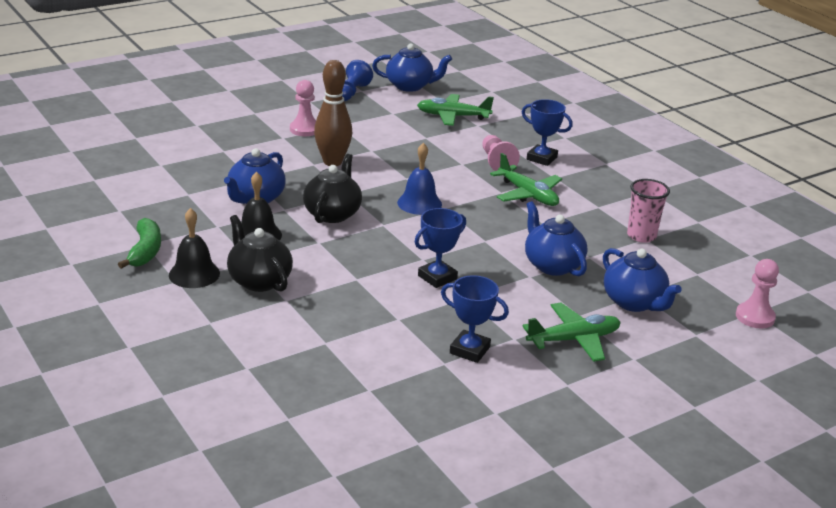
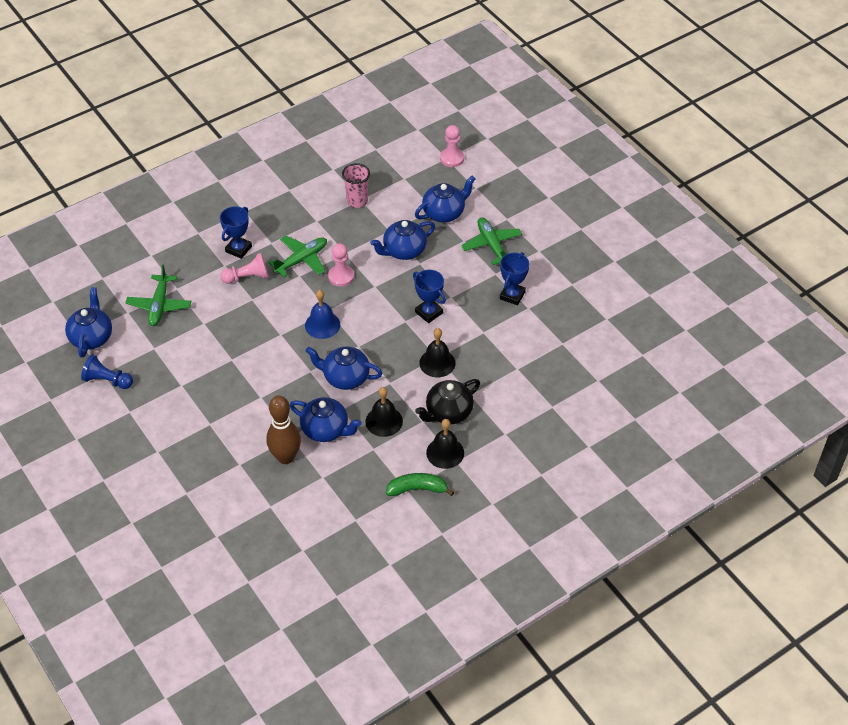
camera: 90 degrees left, 20 degrees up
(305, 129) = (192, 409): pink pawn -> pink pawn (341, 276)
(332, 162) = (255, 384): brown bowling pin -> brown bowling pin (285, 457)
(332, 214) = (345, 377): black teapot -> blue teapot
(346, 278) = (437, 363): none -> black bell

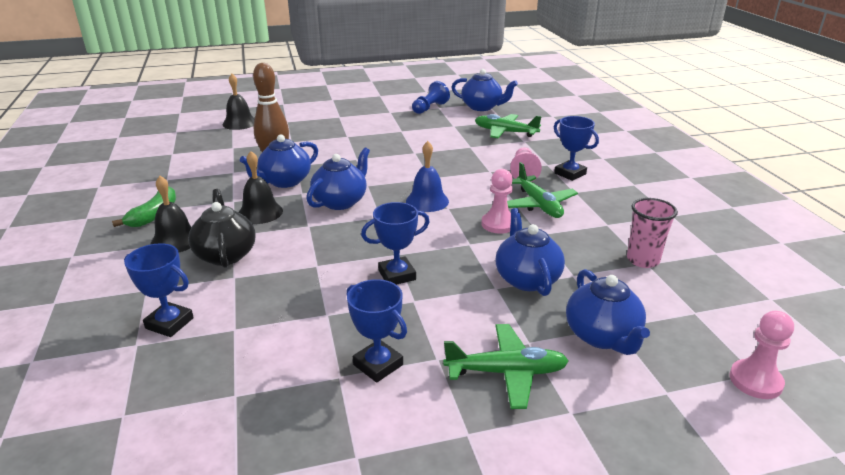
camera: 110 degrees right, 20 degrees down
(437, 363) = (307, 263): black bell -> black bell (239, 123)
(528, 402) = (169, 323): none -> blue trophy

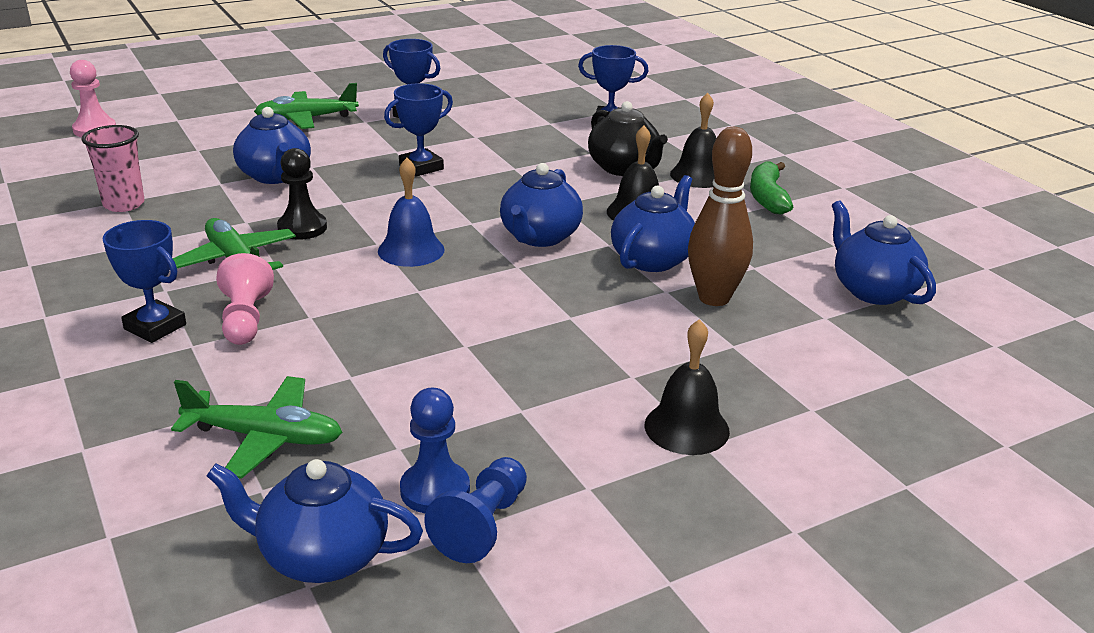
camera: 165 degrees right, 0 degrees up
(239, 123) = (907, 388): black bell -> black bell (686, 428)
(443, 115) = (435, 490): none -> blue pawn
(498, 224) = (302, 228): pink pawn -> black pawn
(602, 336) = (213, 143): blue teapot -> blue teapot (873, 290)

